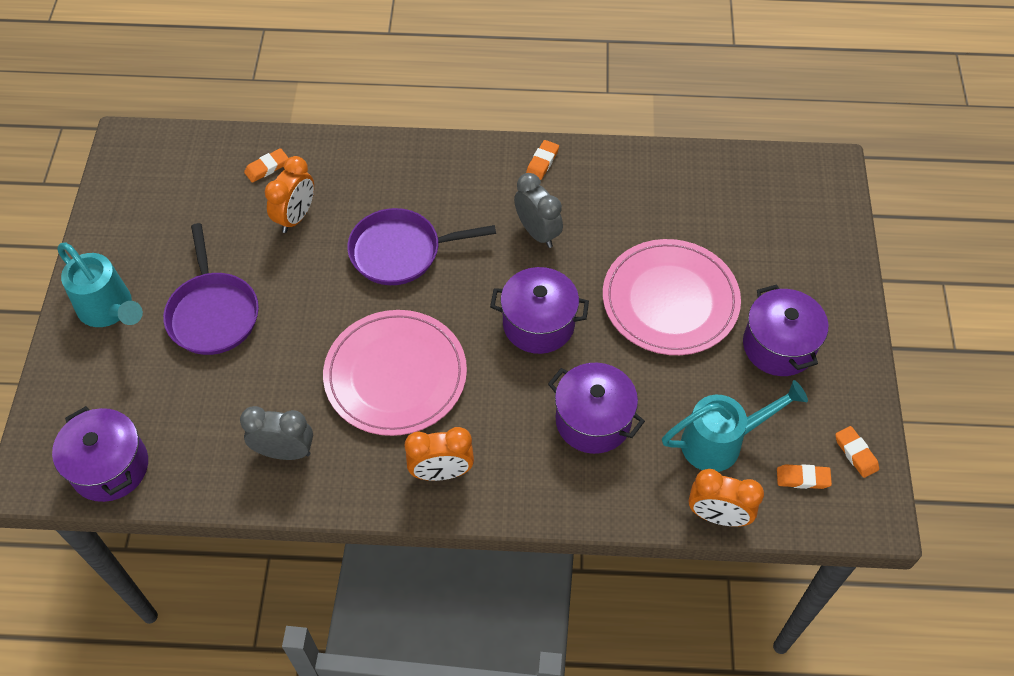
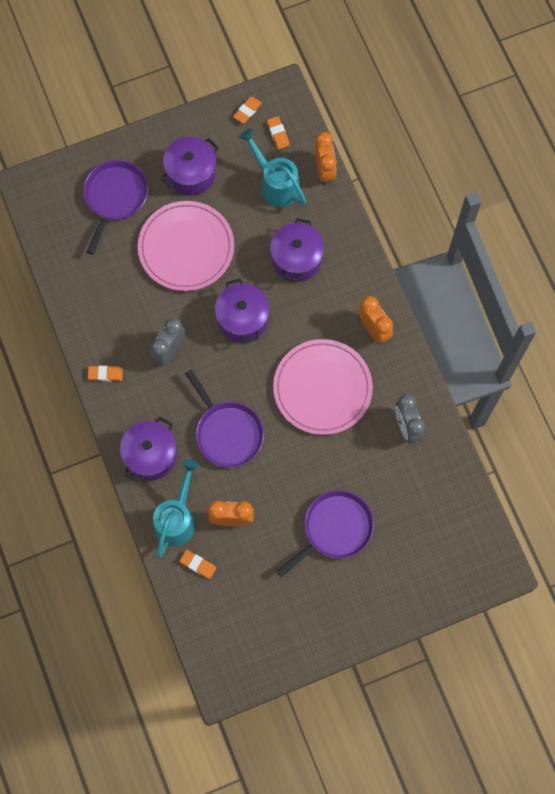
camera: 115 degrees left, 15 degrees up
(109, 310) = (365, 600): turquoise watering can -> turquoise watering can (177, 518)
(110, 467) = (470, 525): purple pot -> purple pot (151, 455)
(777, 250) = (115, 197): none -> purple pan

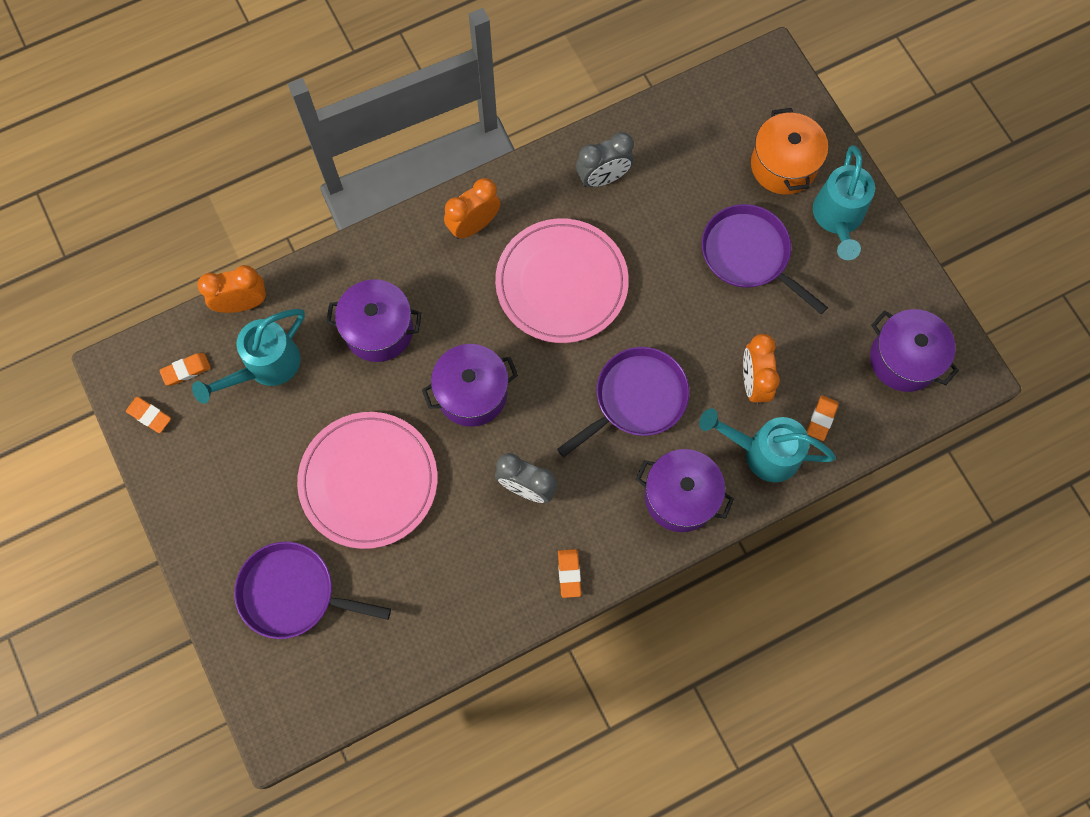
camera: 95 degrees left, 0 degrees up
(191, 174) = (251, 486): purple pot -> purple pot (904, 359)
(360, 602) = (837, 218): none -> turquoise watering can
(409, 566) = (783, 165): none -> orange pot

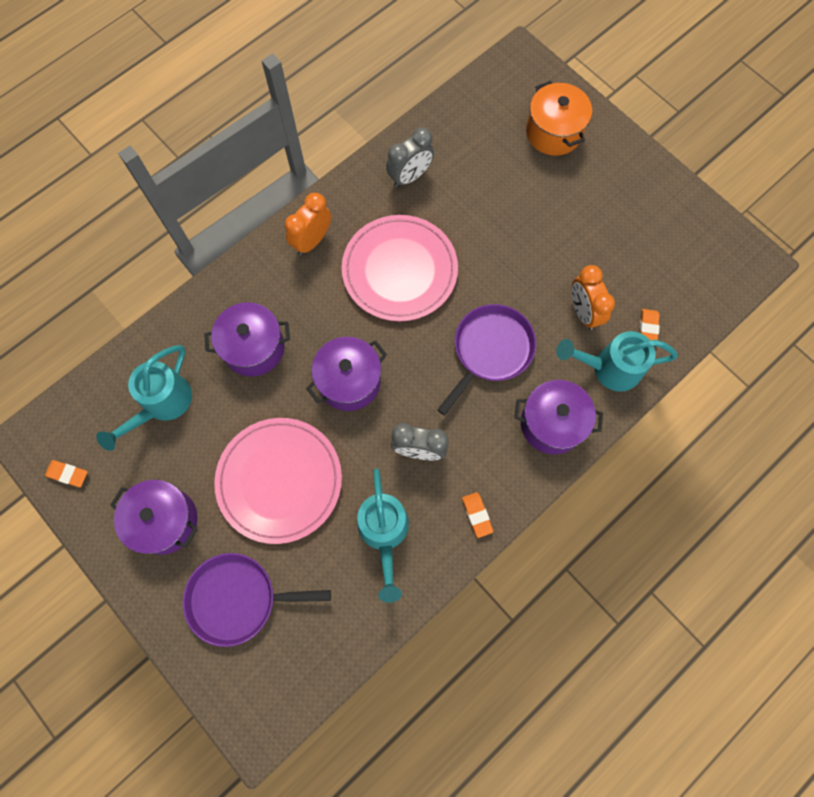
camera: 15 degrees left, 0 degrees up
(186, 370) = (91, 425): orange eraser -> none
(242, 303) = (128, 355): orange clock -> none
(748, 254) = (547, 209): purple pan -> none
(837, 218) = (610, 164): turquoise watering can -> turquoise watering can (384, 533)
(904, 359) = (699, 263): purple pot -> purple pot (165, 521)

